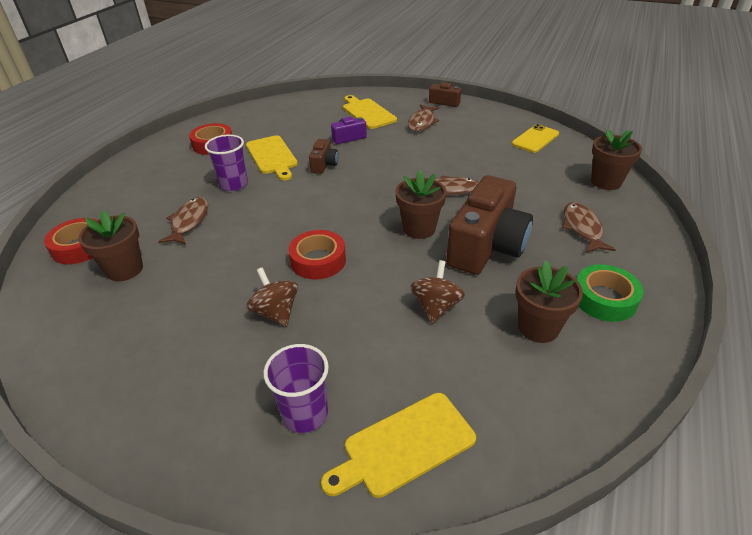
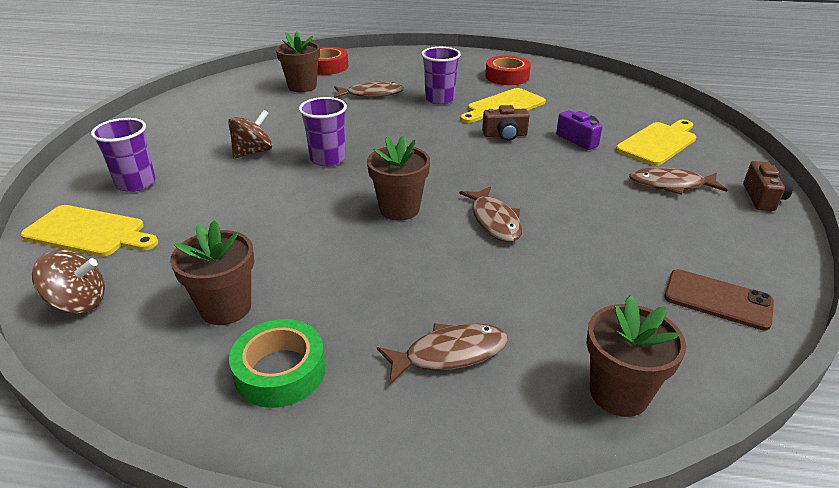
camera: 75 degrees right, 5 degrees down
(318, 260) = (328, 159): red tape -> purple cup
(404, 446) = (89, 232): yellow cutting board -> yellow cutting board turned 150 degrees clockwise
(436, 307) = (261, 233): brown spinning top -> brown spinning top (78, 303)
(486, 246) = (377, 261): brown camera -> none
(535, 139) = (717, 300): yellow phone -> brown phone

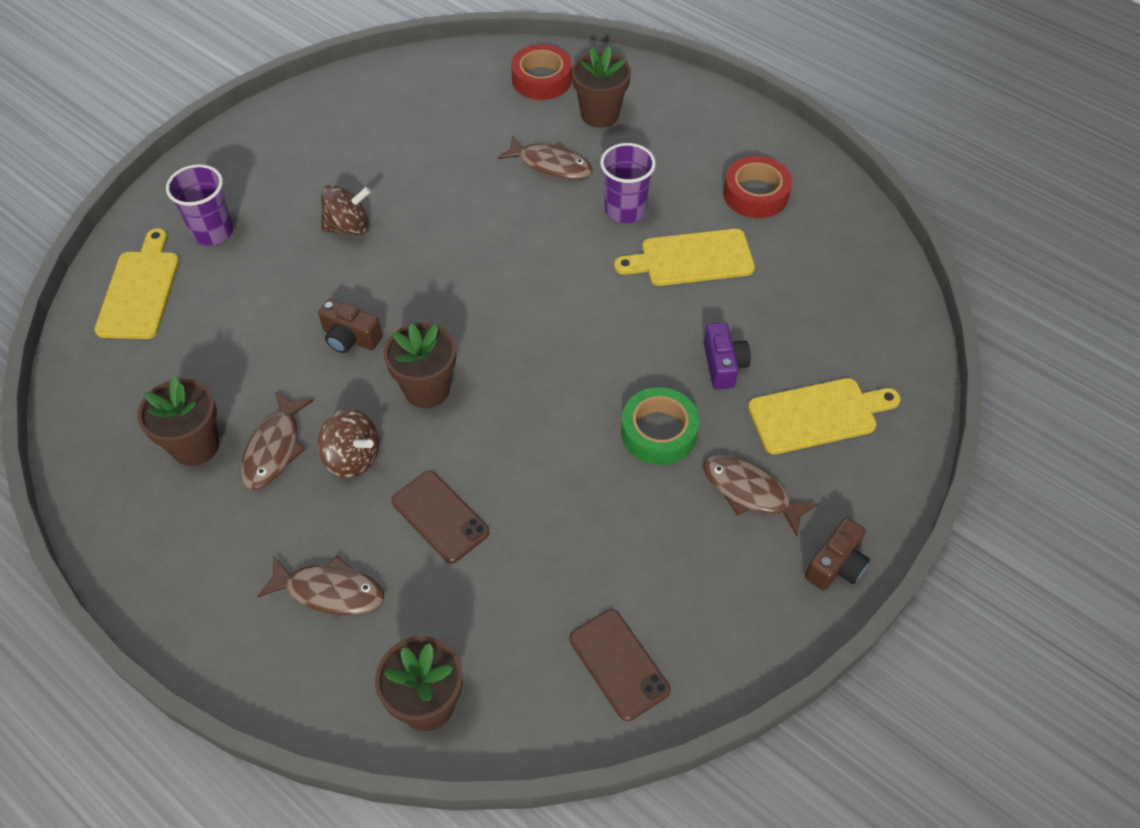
camera: 30 degrees right, 20 degrees up
(78, 303) = (93, 381): brown spinning top -> brown spinning top (352, 457)
(89, 232) = (140, 290): yellow cutting board -> yellow cutting board turned 135 degrees counterclockwise
(280, 371) = (194, 537): green tape -> green tape (658, 432)
(302, 87) = (481, 115): brown flower pot -> brown flower pot (600, 114)
(328, 159) = (414, 273): purple cup -> none
(488, 271) = (440, 517): none -> brown phone
(494, 221) = (504, 452): brown fish -> brown fish (274, 449)
(505, 135) = (642, 316): brown camera -> brown camera (350, 338)

